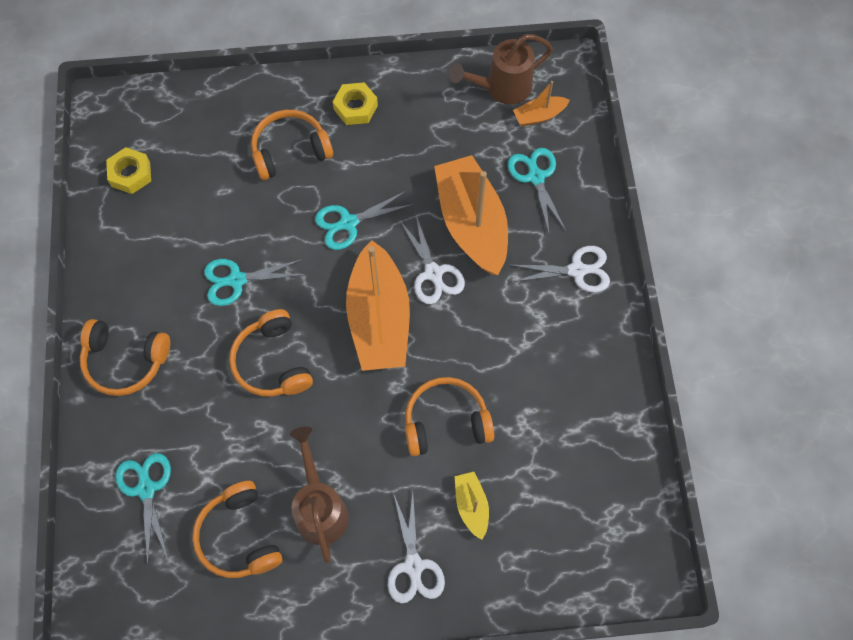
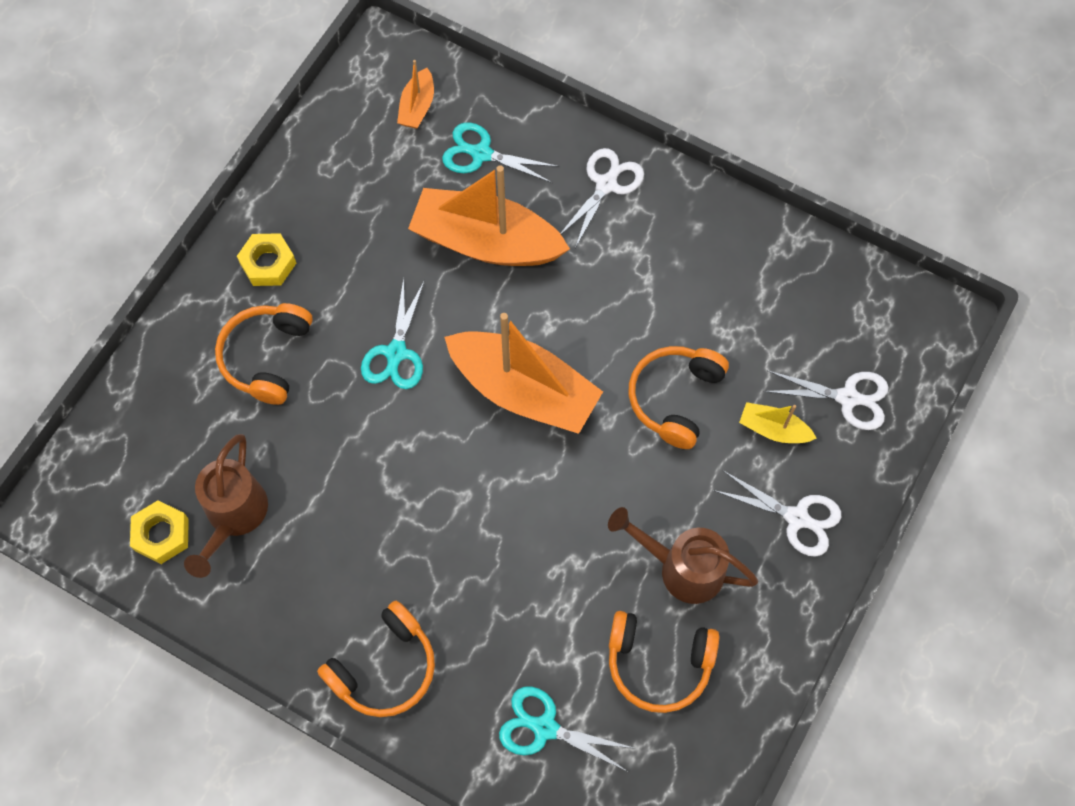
camera: 55 degrees left, 0 degrees up
(237, 280) = (376, 500): turquoise scissors -> none
(272, 362) = (495, 520): orange headphones -> none
(433, 273) = (512, 310): white scissors -> white scissors (847, 398)
(502, 88) = (359, 118): brown watering can -> brown watering can (234, 516)

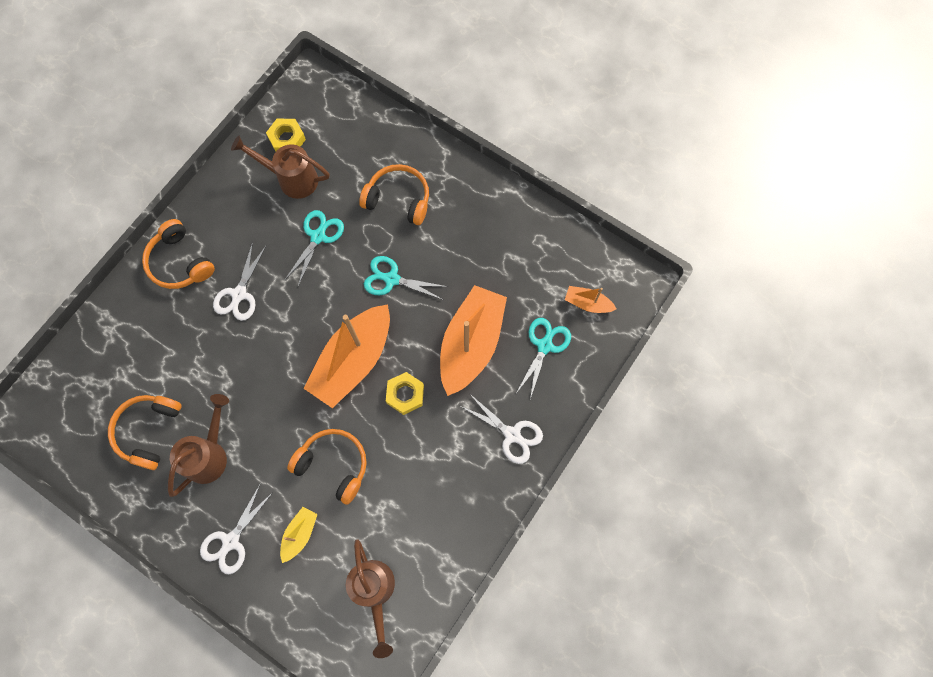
camera: 95 degrees right, 5 degrees up
(268, 263) = (467, 201): yellow nut -> yellow nut (405, 394)
(545, 728) = (123, 355): turquoise scissors -> turquoise scissors (318, 237)
(830, 328) = (374, 591): none -> brown watering can
(847, 398) = (316, 595): white scissors -> white scissors (239, 294)

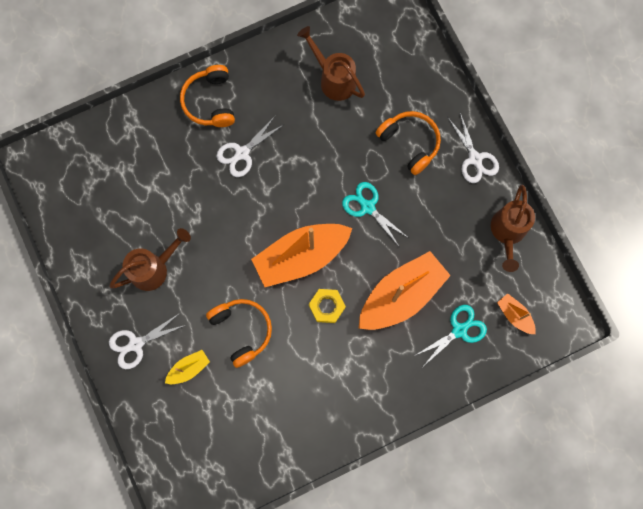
camera: 30 degrees right, 5 degrees up
(148, 431) = (119, 224): orange headphones -> none
(287, 139) = (348, 43): yellow nut -> none
(318, 237) = (328, 139): turquoise scissors -> none
(374, 591) = (220, 444): brown watering can -> brown watering can (507, 232)
(512, 434) = (392, 386): white scissors -> white scissors (475, 159)

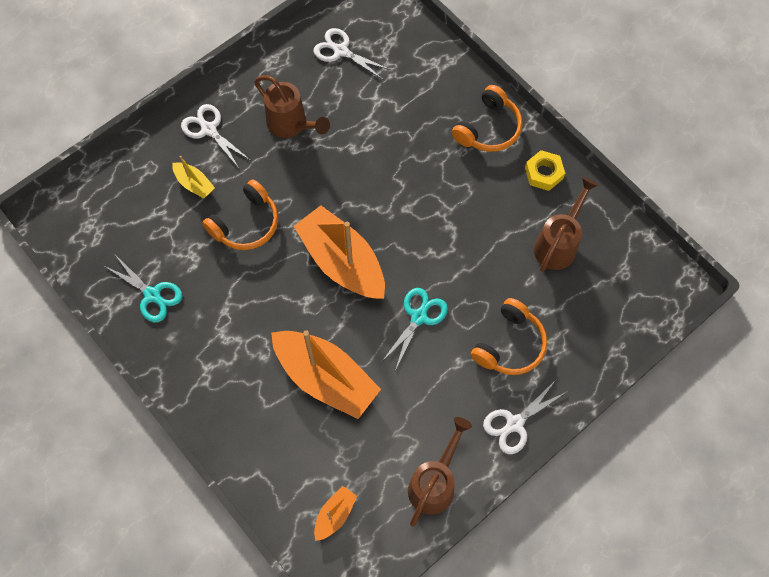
camera: 75 degrees right, 10 degrees down
(210, 102) = (488, 128): orange headphones -> orange headphones turned 150 degrees clockwise
(242, 153) = (441, 174): white scissors -> white scissors (341, 51)
(327, 306) = (293, 302): yellow nut -> yellow nut (544, 173)
(459, 330) = (301, 453): turquoise scissors -> turquoise scissors (152, 295)
(507, 232) = (434, 483): brown watering can -> brown watering can turned 120 degrees clockwise

